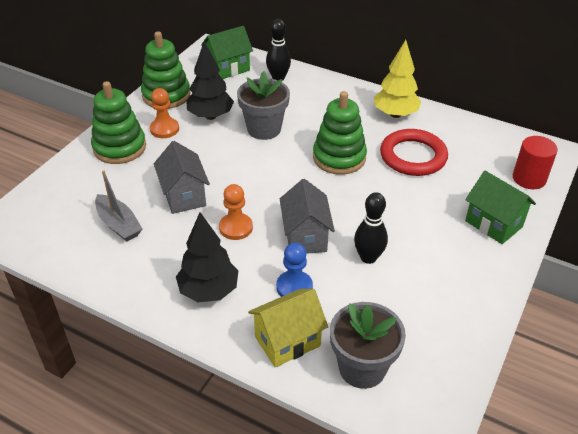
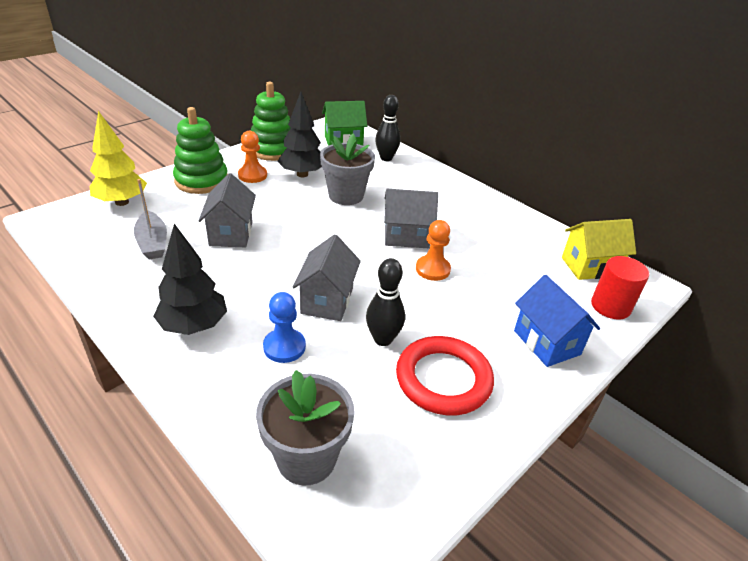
camera: 15 degrees right, 5 degrees down
(236, 227) = (261, 274): orange pawn -> orange pawn (432, 269)
(287, 341) = (241, 401): yellow house -> yellow house (589, 267)
(339, 157) = (406, 237): green stacking toy -> grey house
(395, 114) = (487, 212): yellow tree -> yellow tree (122, 202)
(413, 156) = (486, 254): red ring -> red ring (443, 379)
(493, 224) = (546, 342): green house -> blue house

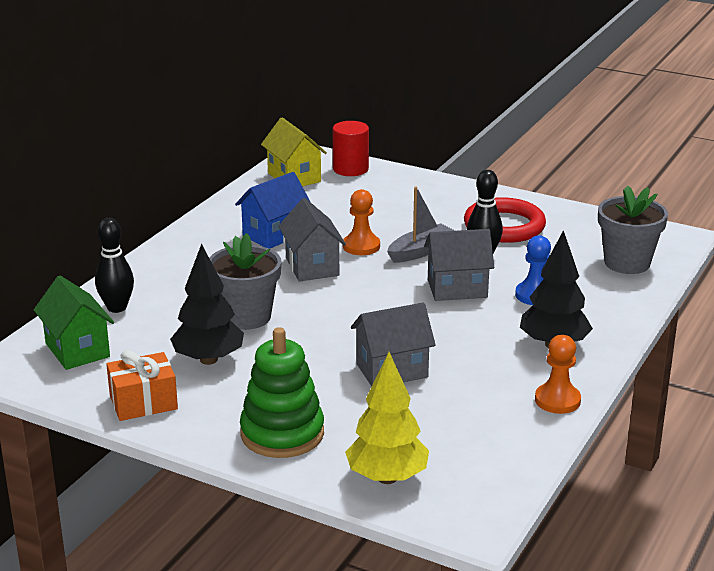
camera: 105 degrees left, 10 degrees down
(153, 243) = (453, 416): grey boat -> grey boat (420, 251)
(252, 175) = (238, 397): orange pawn -> orange pawn (557, 400)
(273, 150) = (143, 402): green stacking toy -> orange gift
(546, 342) = (423, 192): blue house -> blue house (274, 235)

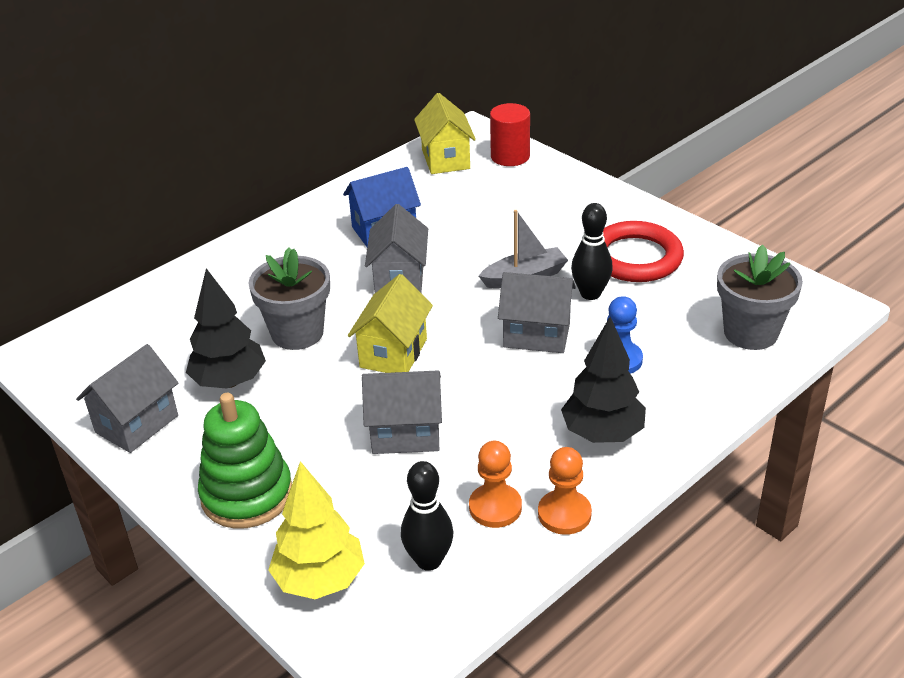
camera: 20 degrees right, 10 degrees up
(77, 350) = (114, 345): green house -> none
(117, 308) = (180, 298): black bowling pin -> black bowling pin (429, 560)
(143, 402) = (137, 424): orange gift -> grey house
(343, 318) = (393, 353): none -> yellow house
(361, 246) = (465, 260): orange pawn -> orange pawn (495, 507)

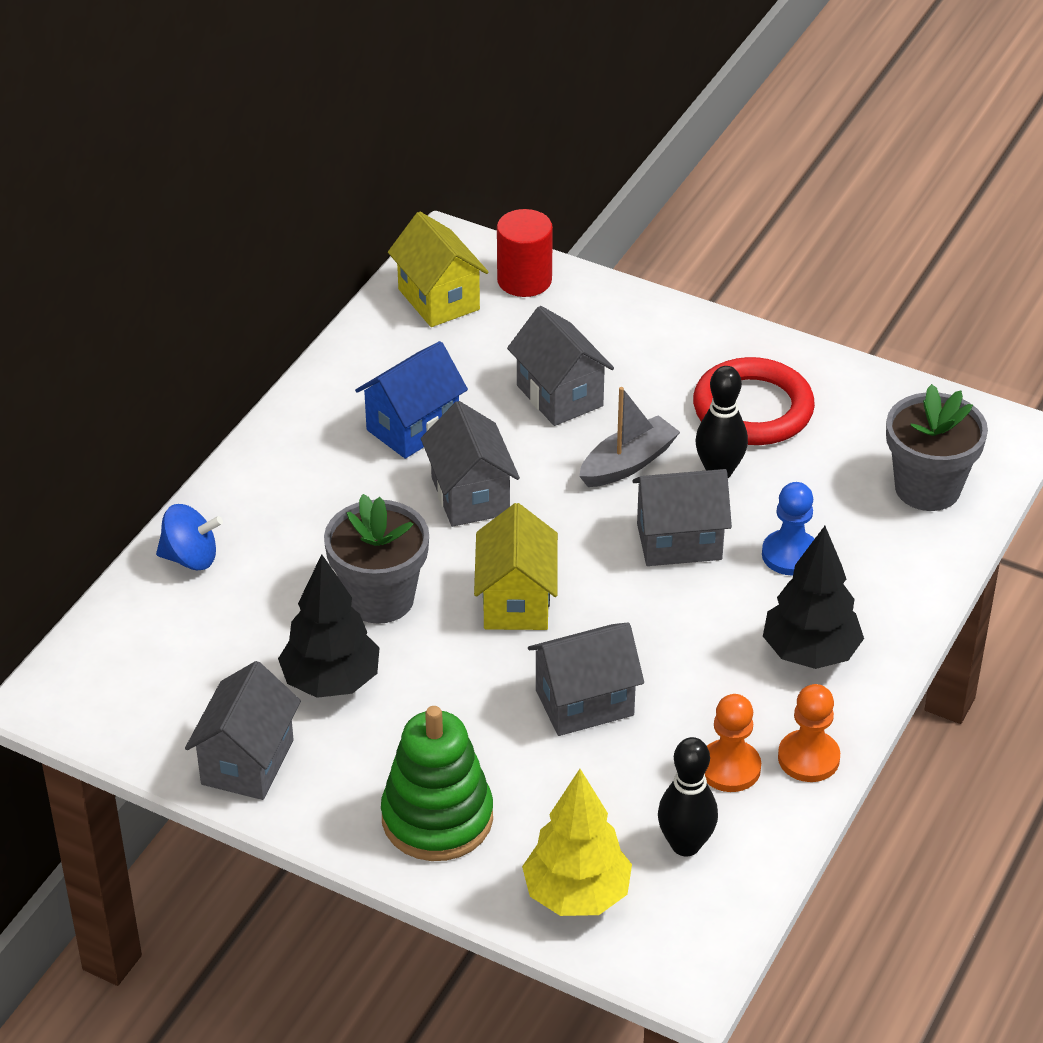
camera: 20 degrees left, 5 degrees up
(186, 284) = (190, 558): none -> blue spinning top
(497, 227) = (559, 396): none -> grey house

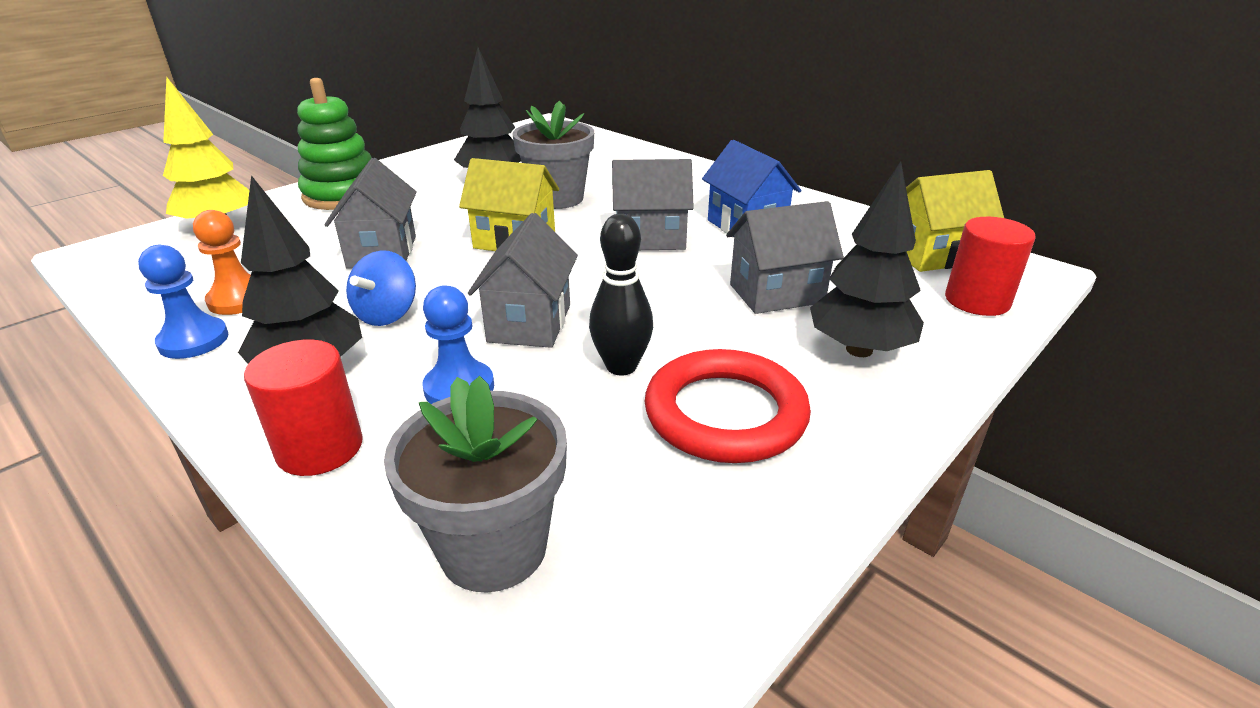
camera: 105 degrees right, 10 degrees down
(190, 558) = (636, 155): blue spinning top -> blue spinning top (387, 314)
(247, 762) = (451, 156): grey house -> none
(628, 463) = (659, 314): grey boat -> none
(636, 346) = (859, 350): none -> black tree
(685, 845) = (197, 269): black bowling pin -> none
(808, 758) = (193, 340): orange pawn -> blue pawn
(891, 603) = (320, 448): none -> red cylinder

